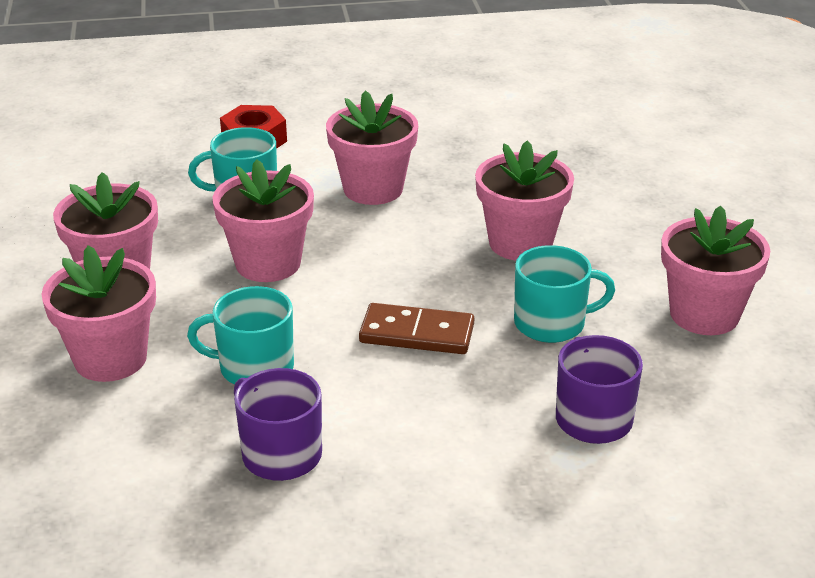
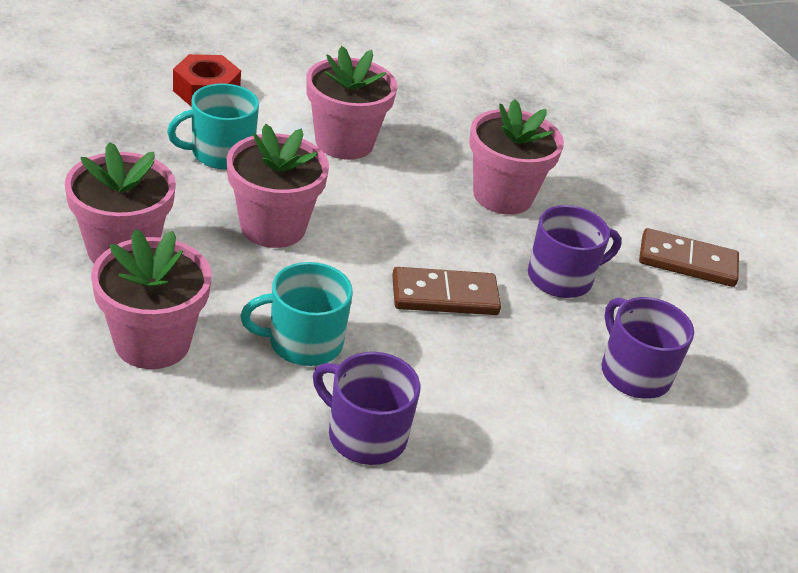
camera: 20 degrees left, 5 degrees up
(551, 323) = (561, 278): turquoise mug -> purple mug
(704, 314) = (687, 261): pink flower pot -> brown domino

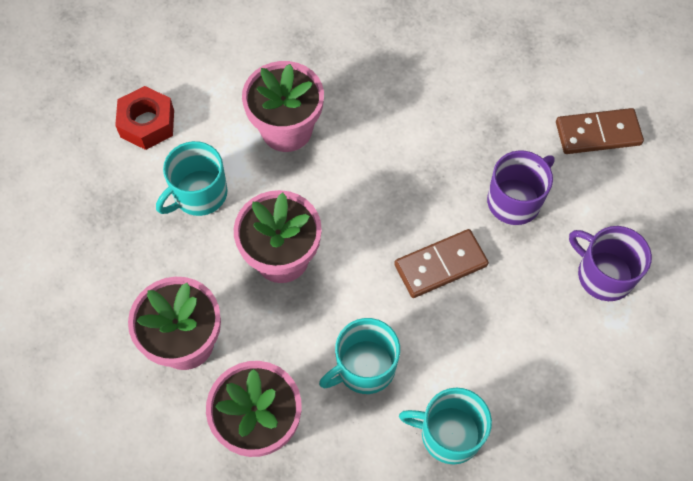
camera: 15 degrees left, 25 degrees up
(365, 435) = (449, 434): purple mug -> turquoise mug
(502, 196) = (434, 129): pink flower pot -> none

